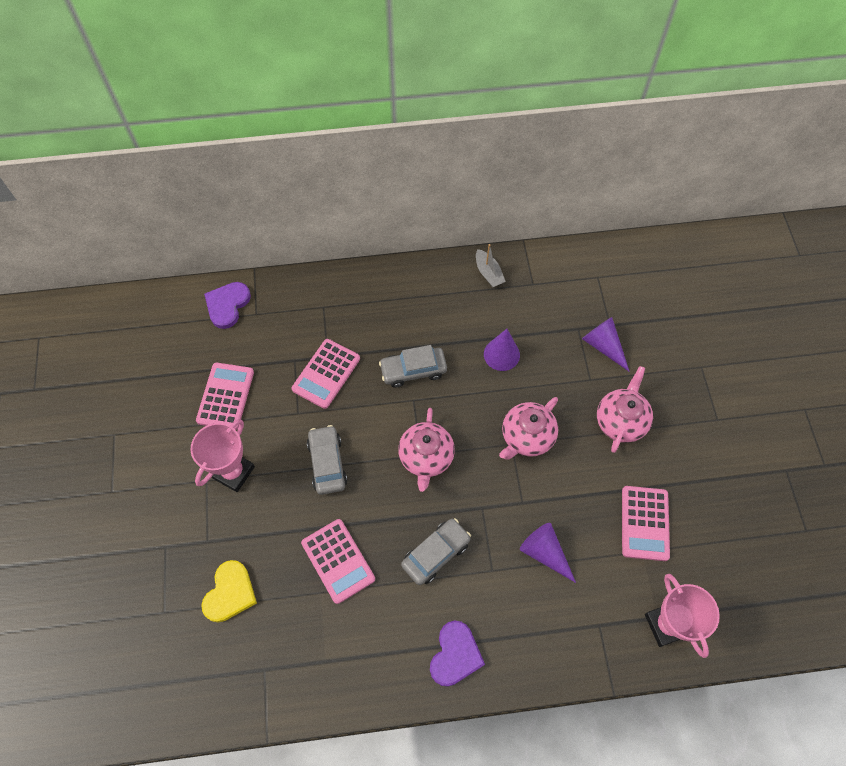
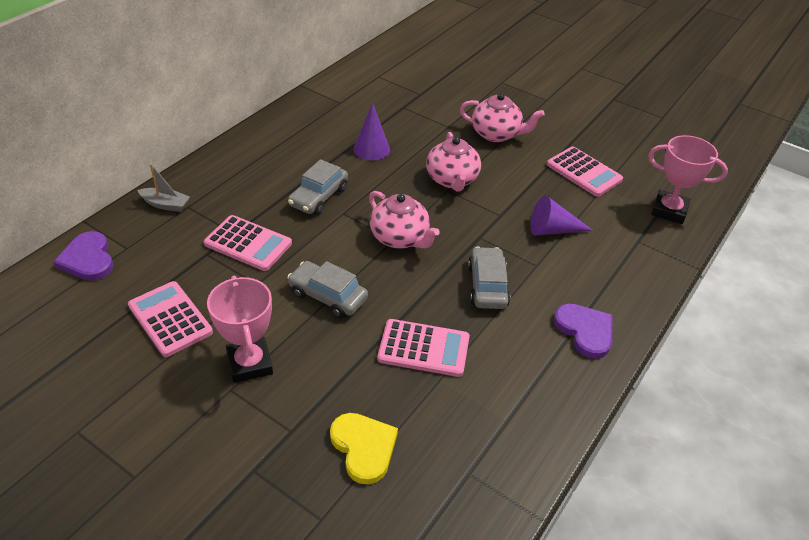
camera: 50 degrees left, 20 degrees down
(326, 374) = (248, 244): pink calculator -> pink calculator turned 45 degrees counterclockwise
(488, 273) = (299, 114): grey boat -> grey boat (165, 204)
(603, 346) = (431, 106): purple cone -> none
(620, 421) = (496, 134): pink teapot -> pink teapot turned 135 degrees clockwise

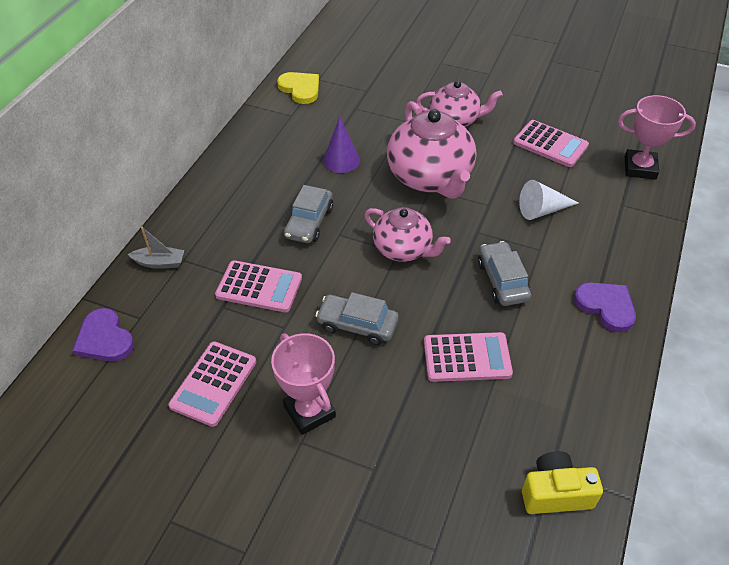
camera: 10 degrees left, 5 degrees up
(170, 319) = (213, 383): pink calculator -> pink calculator turned 105 degrees counterclockwise
(364, 448) = (448, 469): yellow heart -> yellow heart (300, 89)
(452, 180) = (430, 177): pink teapot -> pink teapot, size x1.61
(464, 495) = (555, 493): none -> yellow camera
(552, 230) = (542, 210): purple cone -> white cone

